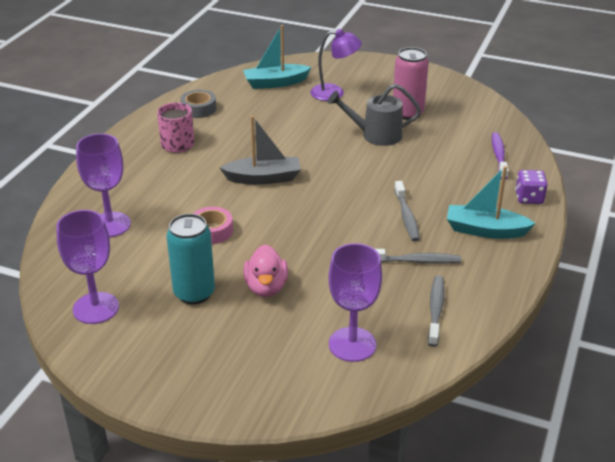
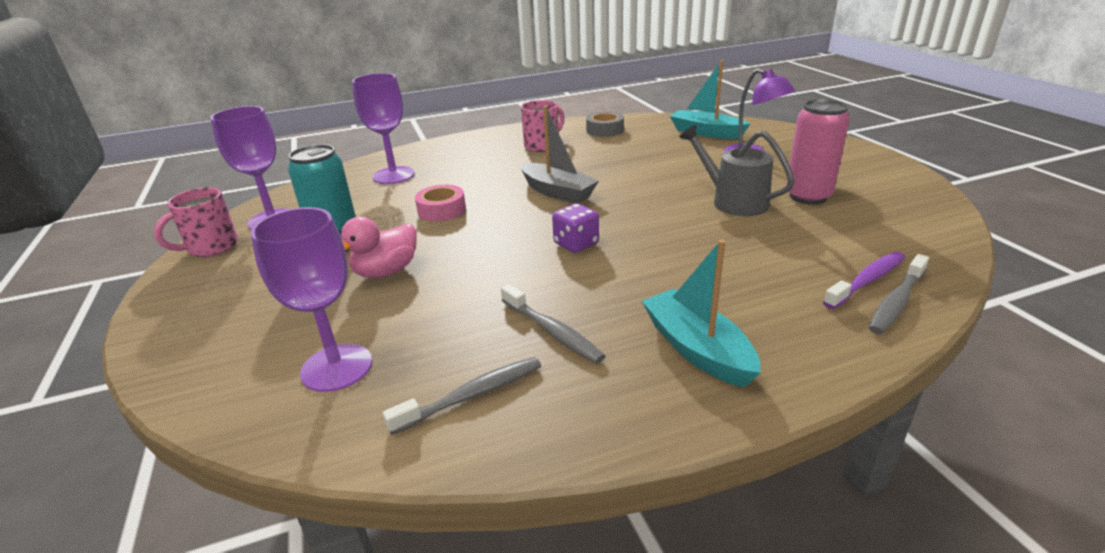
camera: 50 degrees right, 5 degrees down
(97, 351) = (211, 247): none -> pink mug
(406, 217) = (626, 284): grey toothbrush -> grey toothbrush (896, 302)
(529, 198) = (833, 347): purple dice -> purple dice (576, 244)

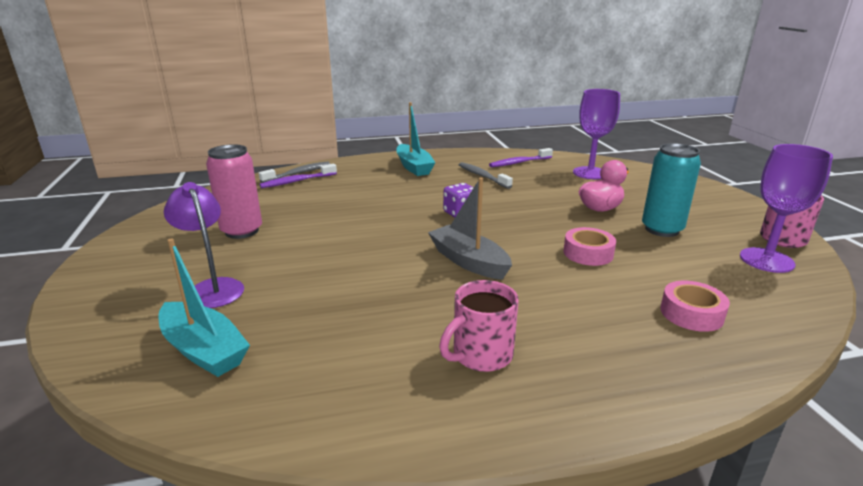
camera: 175 degrees left, 5 degrees down
(393, 175) = (691, 313): purple goblet -> pink tape
(472, 395) = (519, 163): grey toothbrush -> purple toothbrush
(605, 130) = (359, 390): grey tape -> none
(732, 201) = (309, 234): grey watering can -> none

